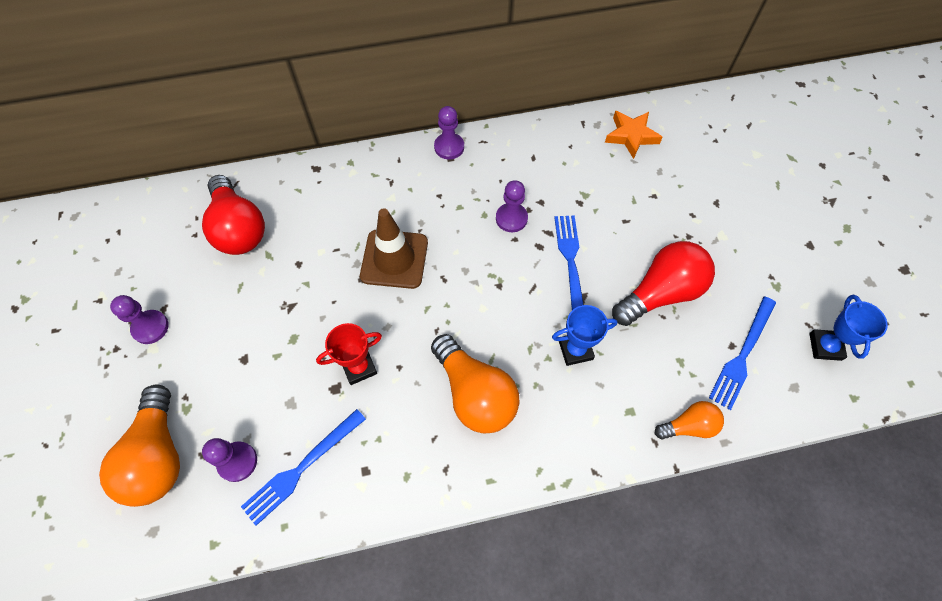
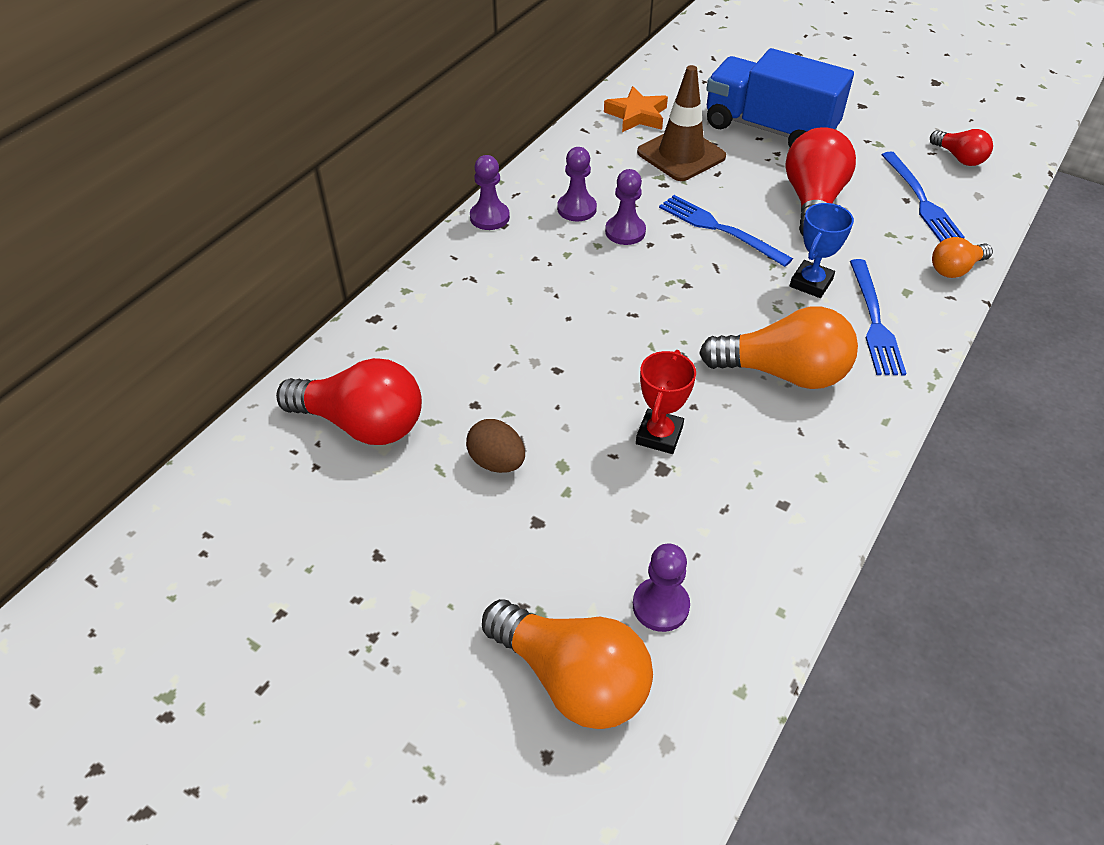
camera: 45 degrees left, 15 degrees down
(150, 327) = (388, 583): purple pawn -> purple pawn (576, 209)
(268, 307) = (497, 462): none -> brown egg
(302, 467) = (726, 553): blue fork -> blue fork (874, 321)
(394, 259) = (566, 332): brown traffic cone -> brown traffic cone (681, 155)
(688, 426) = (955, 269): orange light bulb -> orange light bulb turned 150 degrees counterclockwise
(709, 213) = (769, 129): none -> blue truck
(825, 346) = (959, 158): blue trophy -> red light bulb

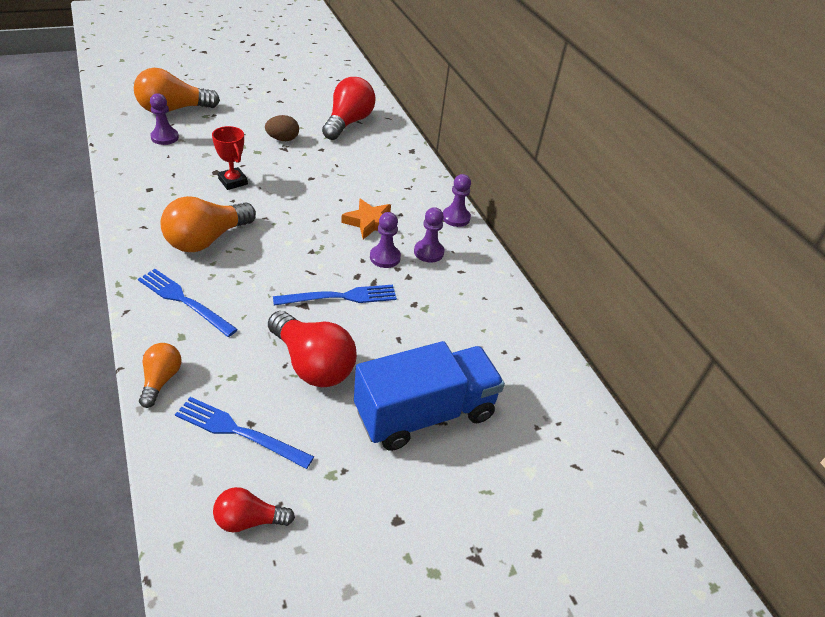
camera: 120 degrees right, 5 degrees down
(362, 424) = (348, 122): red light bulb -> red light bulb turned 150 degrees clockwise
(637, 115) = (515, 346): orange star -> orange star (369, 222)
(681, 155) = (440, 335): brown traffic cone -> none
(811, 283) = (246, 299): blue trophy -> none

